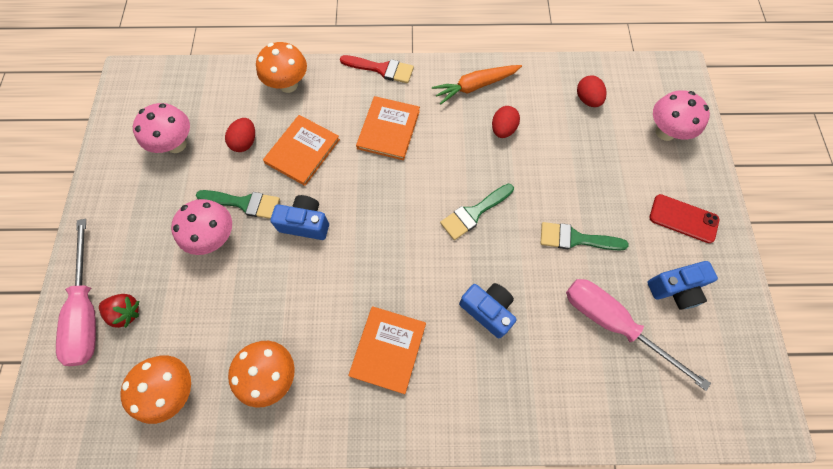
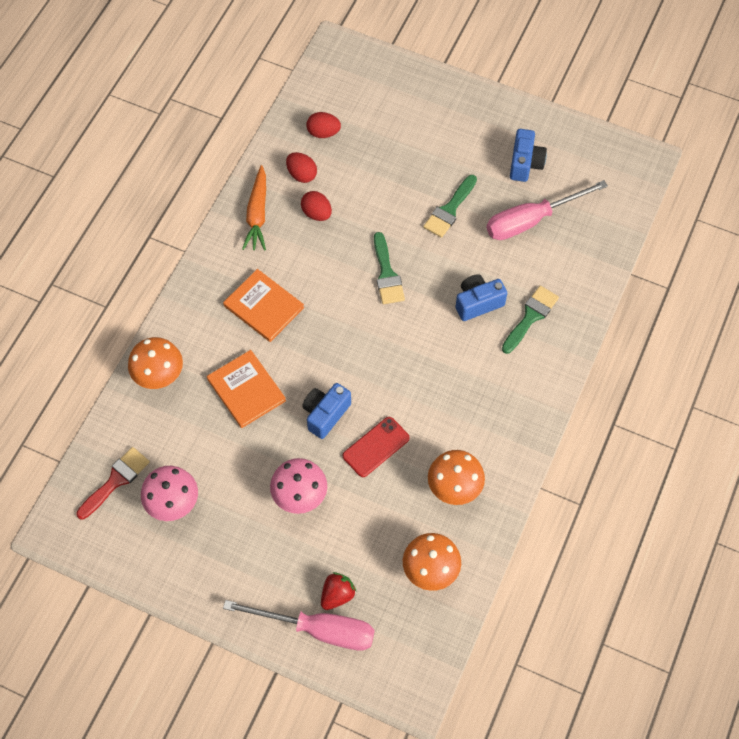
camera: 65 degrees left, 5 degrees down
(244, 203) = (276, 460): green brush -> green brush (531, 317)
(245, 142) = (207, 438): red egg -> red egg (302, 174)
(381, 69) = (190, 285): red brush -> red brush (116, 480)
(388, 349) = (474, 390): orange book -> none
(665, 132) = (388, 93): pink mushroom -> none
(683, 218) = (471, 125): red phone -> red phone (376, 447)

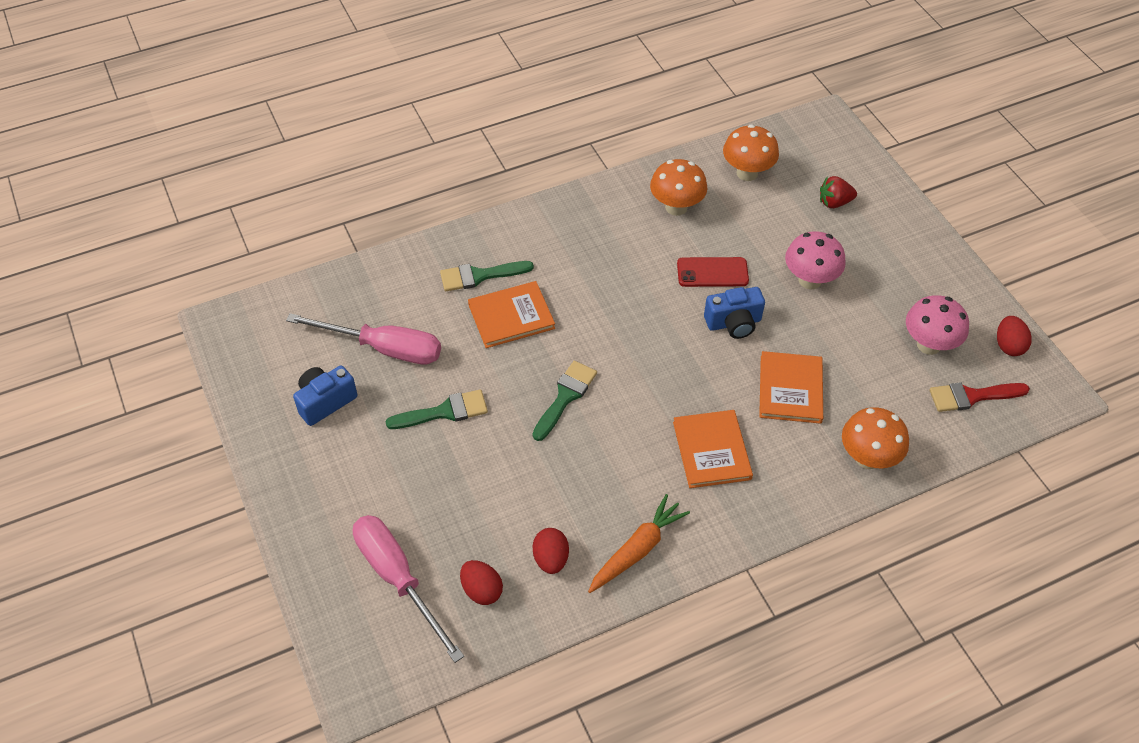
camera: 140 degrees left, 10 degrees down
(317, 213) = (575, 504): red egg -> red egg (1008, 345)
(318, 629) = (868, 192): pink screwdriver -> pink screwdriver (398, 578)
(478, 303) = (511, 316): blue camera -> orange book

